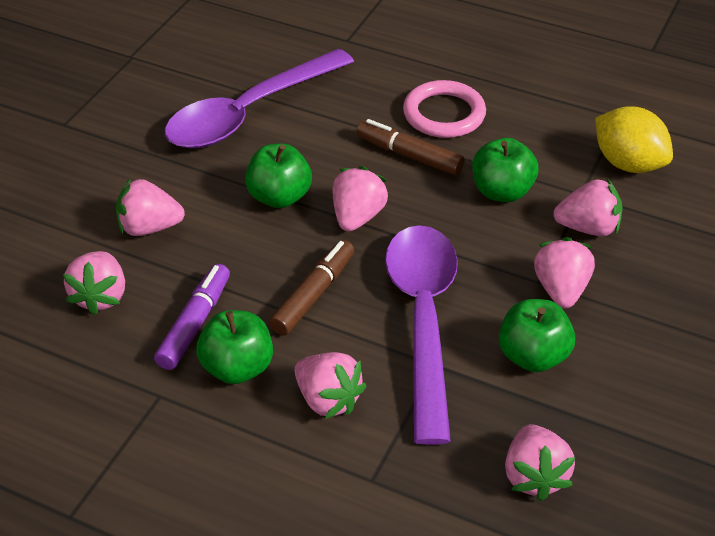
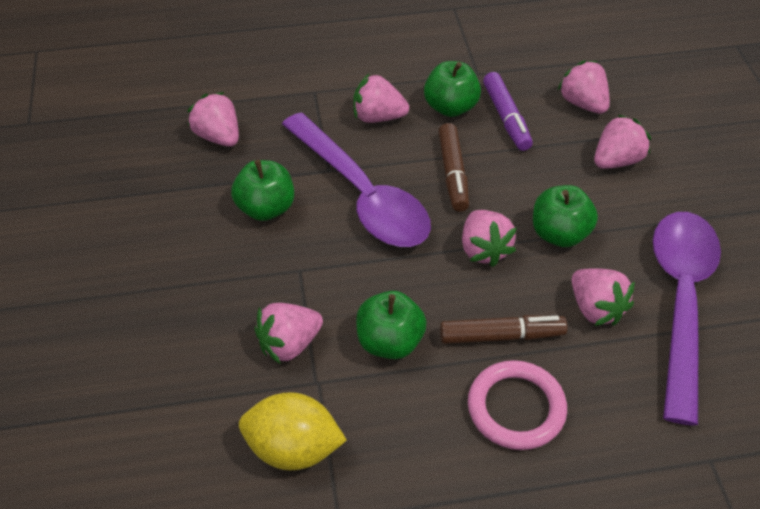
camera: 145 degrees right, 5 degrees up
(561, 290) = (277, 271): pink strawberry -> pink strawberry (595, 308)

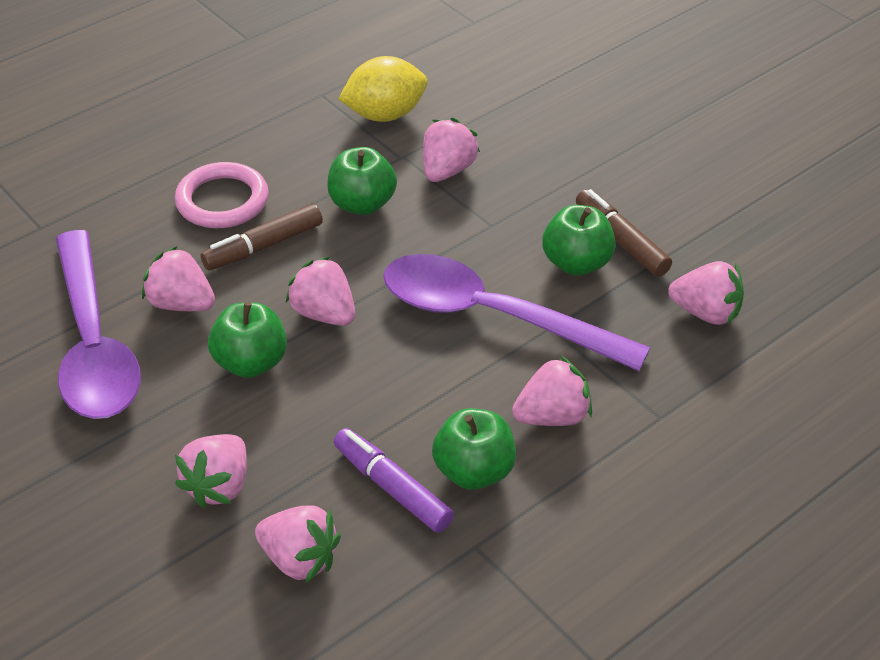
camera: 150 degrees right, 5 degrees down
(453, 173) = (410, 382): brown marker -> brown marker (621, 241)

